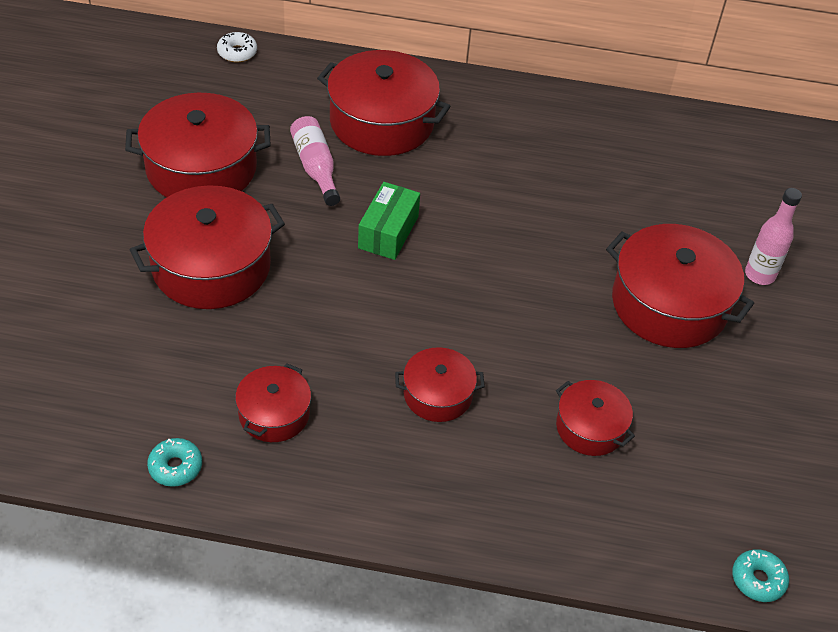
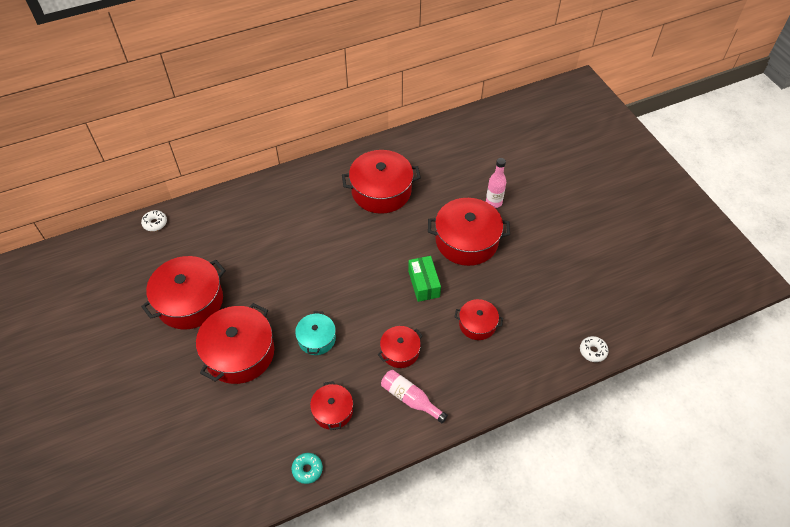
camera: 30 degrees left, 5 degrees up
(315, 168) = (249, 266): pink bottle -> pink bottle (410, 399)
(330, 308) = (316, 339): none -> turquoise pot
(382, 122) = (263, 221): red pot -> red pot (381, 191)
(388, 232) = (313, 280): green box -> green box (424, 284)
(758, 580) = (593, 351): turquoise donut -> white donut

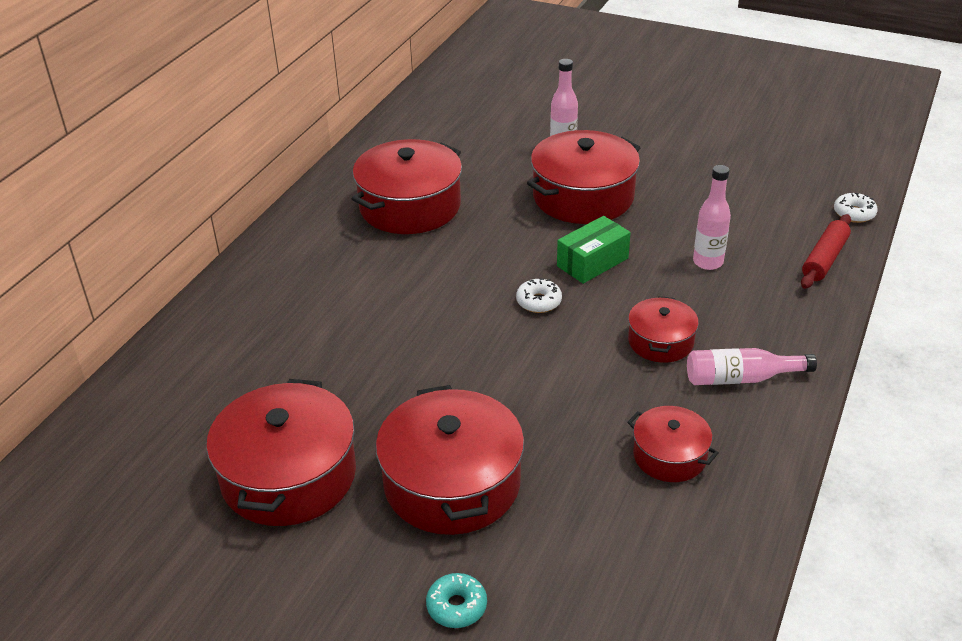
camera: 40 degrees left, 15 degrees down
(155, 223) = (97, 421): white donut -> white donut (538, 302)
(307, 469) = (730, 541): turquoise donut -> turquoise donut (456, 606)
(316, 339) = (539, 397): turquoise pot -> none
(424, 284) = (592, 262): green box -> green box turned 75 degrees counterclockwise
(477, 324) = (708, 262): red pot -> pink bottle
(538, 366) = (824, 259): none -> red rolling pin

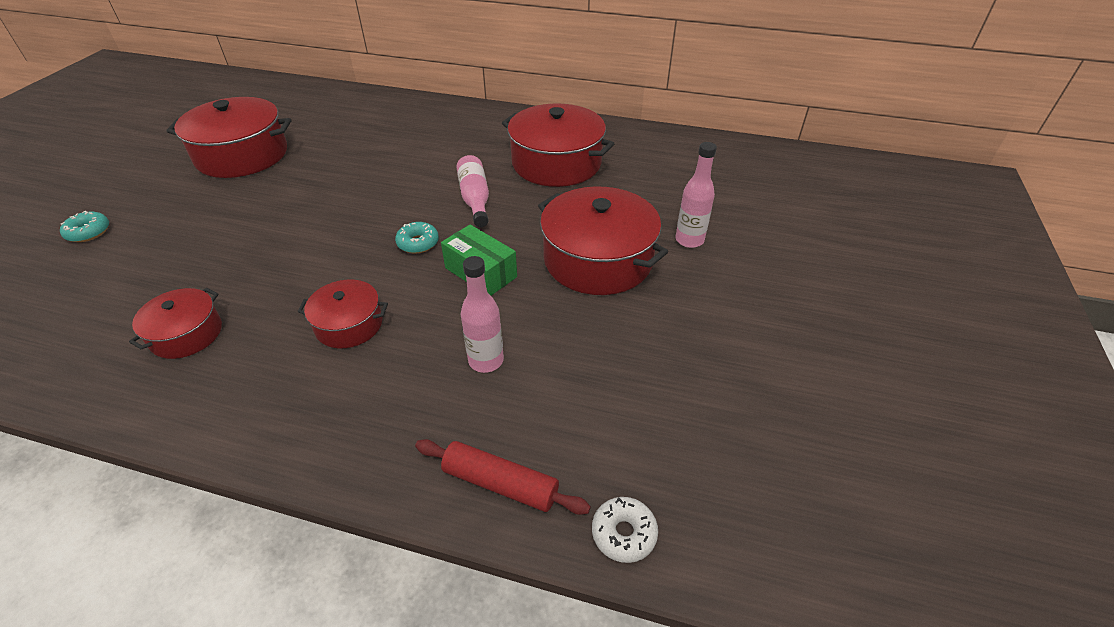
camera: 80 degrees right, 5 degrees up
(452, 483) = (206, 219): red pot -> none
(538, 302) = (418, 243): white donut -> turquoise donut
(741, 378) = (278, 388): pink bottle -> pink bottle (475, 199)

